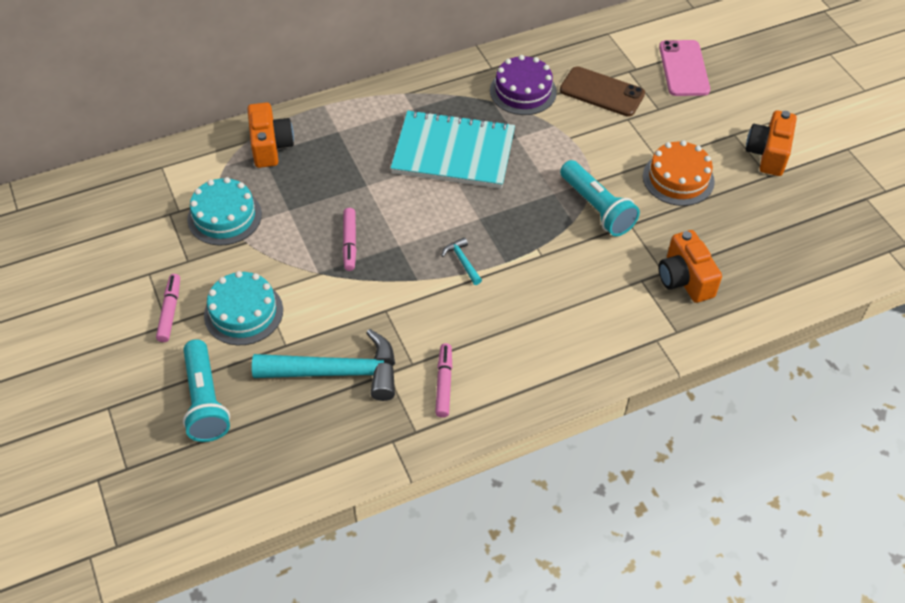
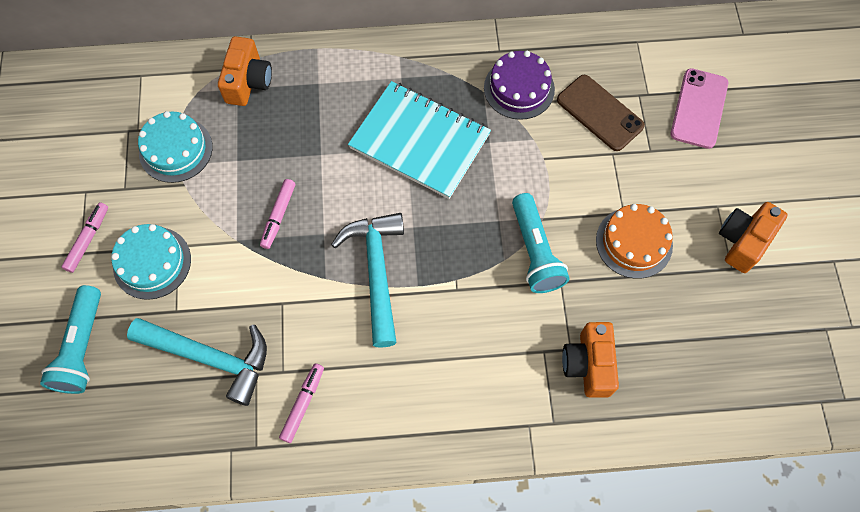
camera: 20 degrees right, 15 degrees up
(462, 261) = (376, 271): turquoise hammer -> turquoise hammer, size x2.35

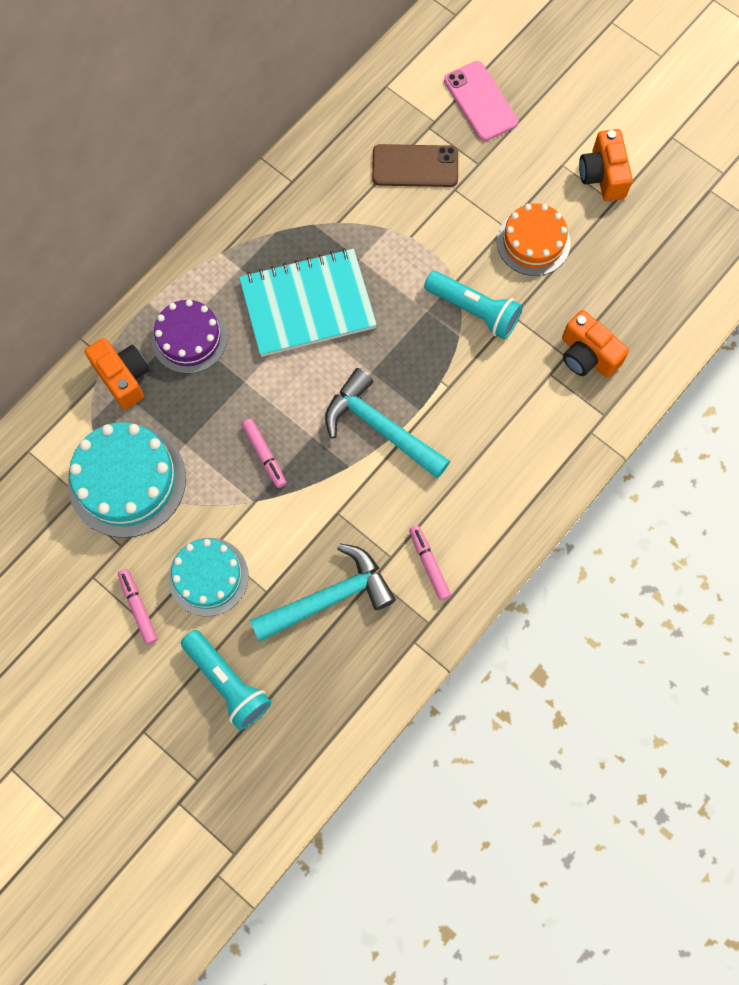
camera: 45 degrees left, 5 degrees up
(175, 149) = (127, 480): turquoise cake -> turquoise cake, size x1.51
(519, 88) = (337, 198): purple cake -> purple cake (189, 338)

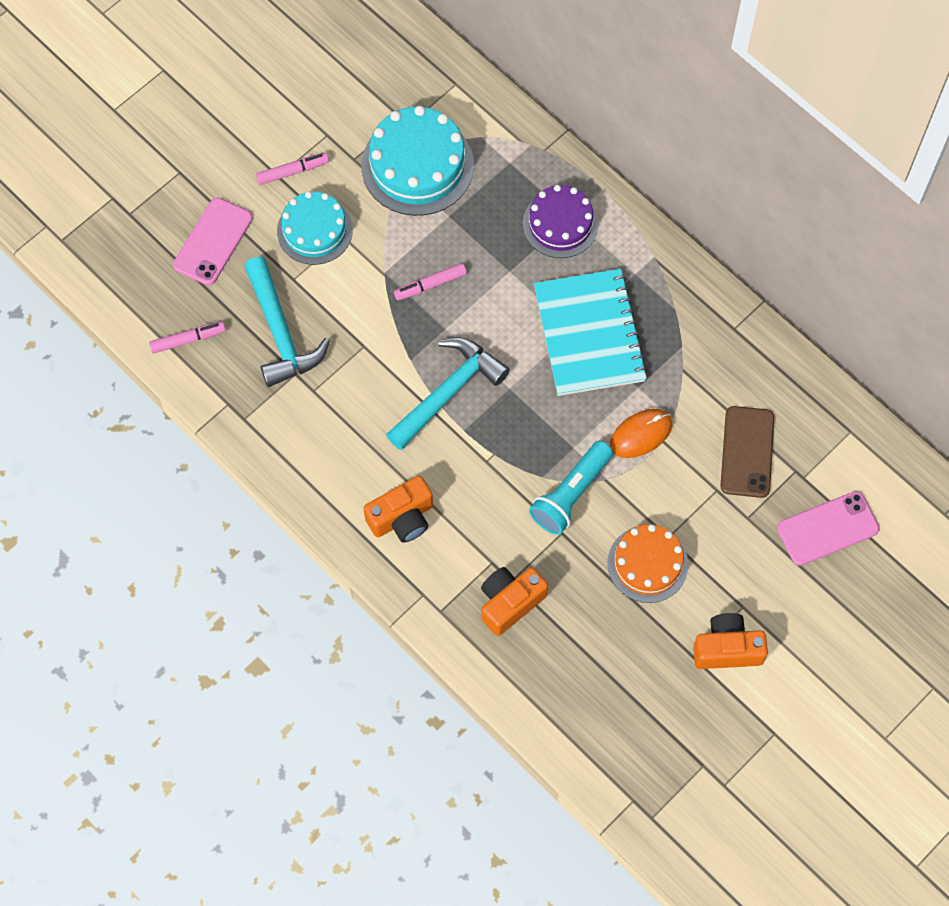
camera: 95 degrees right, 5 degrees down
(123, 377) = (523, 165): orange camera -> orange camera (402, 518)
(227, 683) = (213, 242): turquoise flashlight -> pink phone
(407, 254) = (641, 434): none -> orange mouse
(429, 564) = (302, 424): pink marker -> pink marker (188, 340)

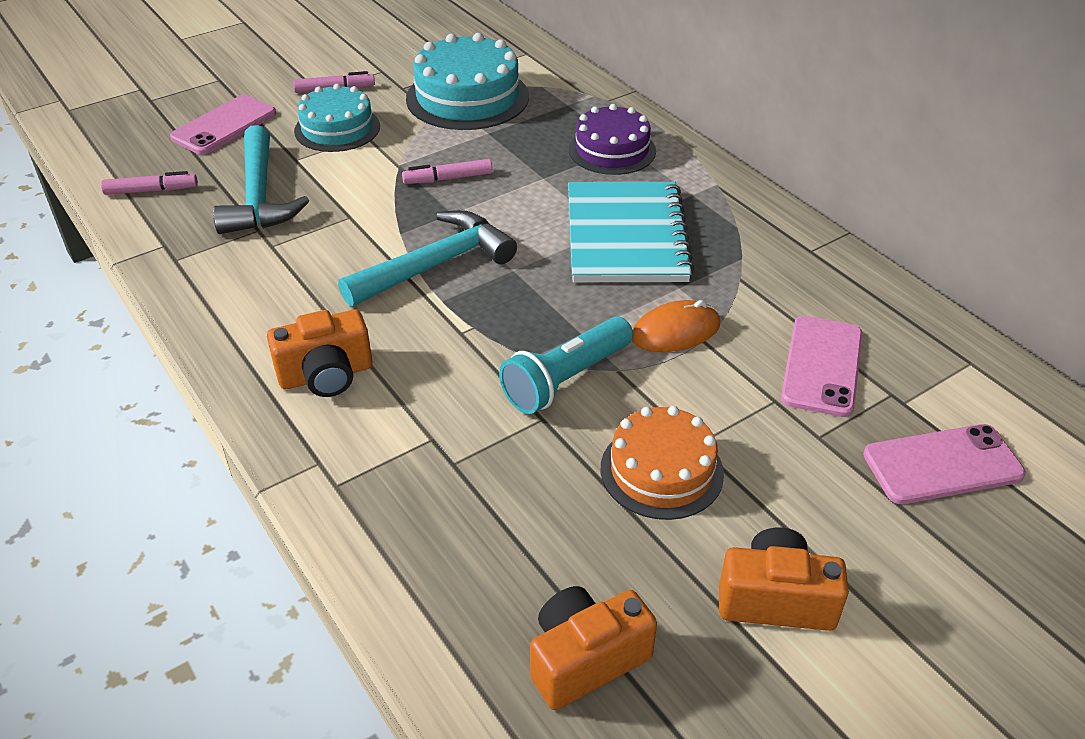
camera: 10 degrees right, 25 degrees down
(510, 603) = (442, 489): orange camera -> orange camera (585, 659)
(747, 452) = (821, 366): brown phone -> pink phone

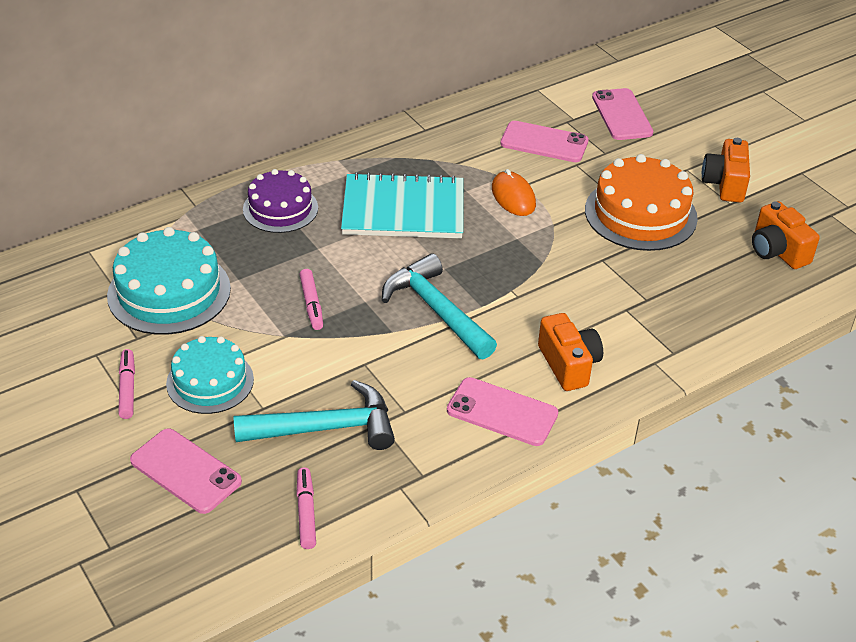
camera: 90 degrees left, 0 degrees up
(254, 316) = (502, 412): none -> pink phone
(566, 379) = (564, 248): turquoise flashlight -> none
(661, 471) = (640, 214): orange cake -> orange cake, size x1.51

